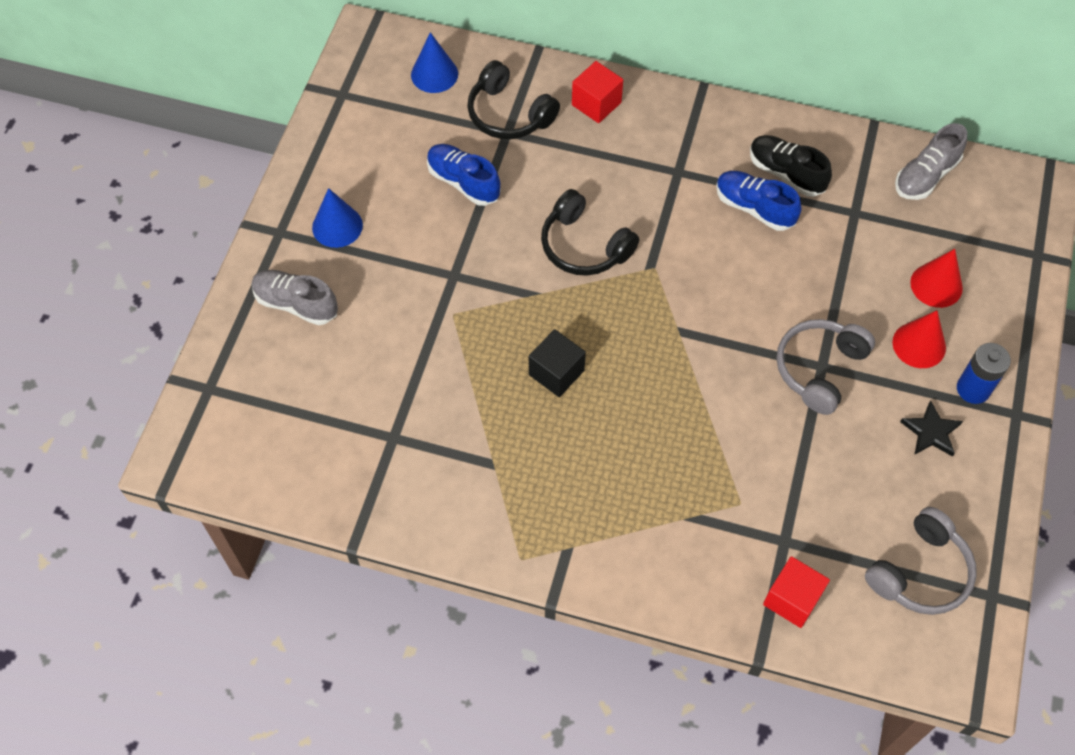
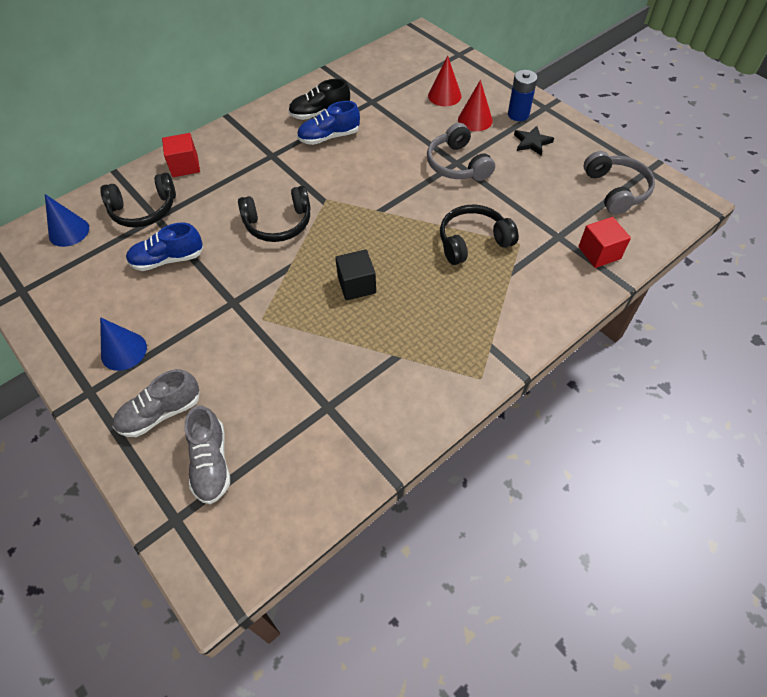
camera: 55 degrees left, 5 degrees down
(705, 452) = (473, 242): none -> black headphones
(925, 176) = (375, 66): grey shoe -> grey shoe (211, 463)

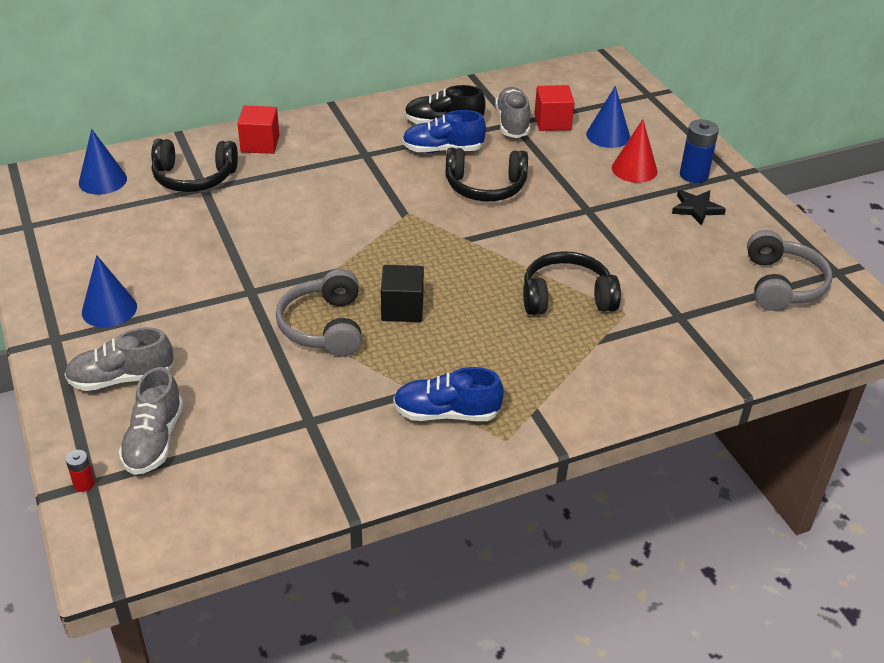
camera: 15 degrees right, 15 degrees down
(168, 259) = (198, 232): blue shoe -> blue shoe (446, 413)
(170, 522) = (84, 484): none -> red battery
(278, 223) = (340, 225): black headphones -> black headphones (485, 187)
(371, 101) = (512, 123): none -> grey shoe
(444, 95) = (608, 135): red cone -> blue cone
(457, 164) = (588, 212): grey headphones -> grey headphones (324, 326)
(599, 253) = (724, 346): red cube -> red cube (552, 122)

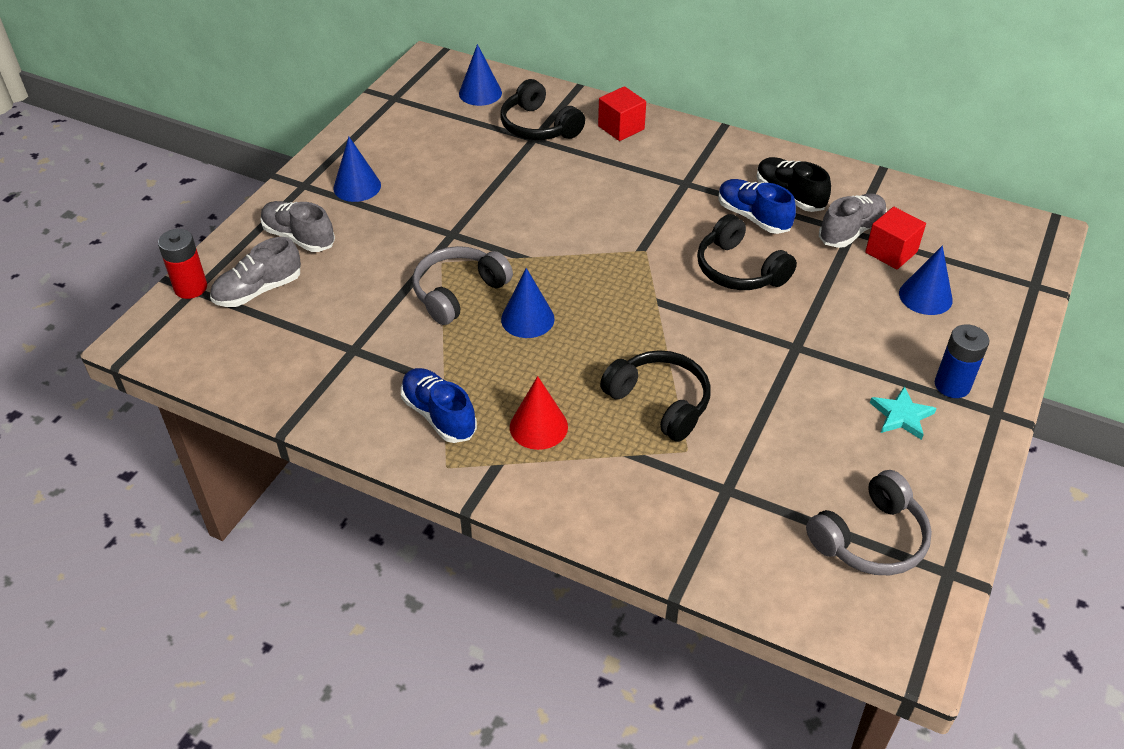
camera: 50 degrees right, 5 degrees up
(84, 484) = (191, 288): red battery -> red battery, size x1.93
(402, 308) = (527, 319): black cube -> blue cone
(634, 169) = (900, 342): red cone -> red cone (538, 426)
(696, 209) = (901, 416): black star -> turquoise star

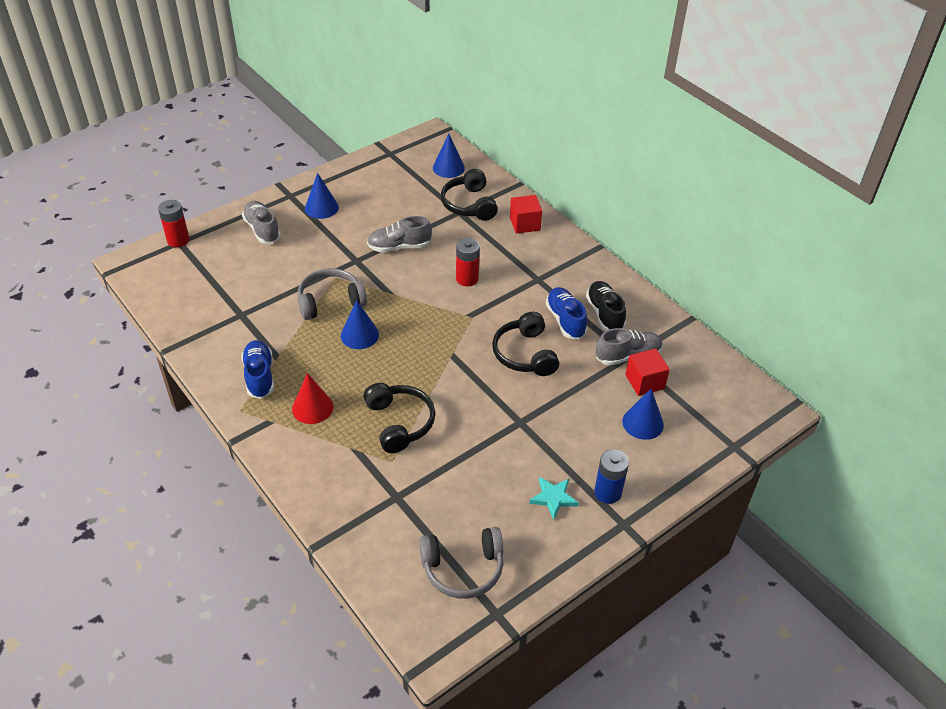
camera: 25 degrees right, 0 degrees up
(258, 290) = (214, 256): grey shoe -> grey shoe (399, 247)
(604, 209) = (467, 279): none -> red battery

